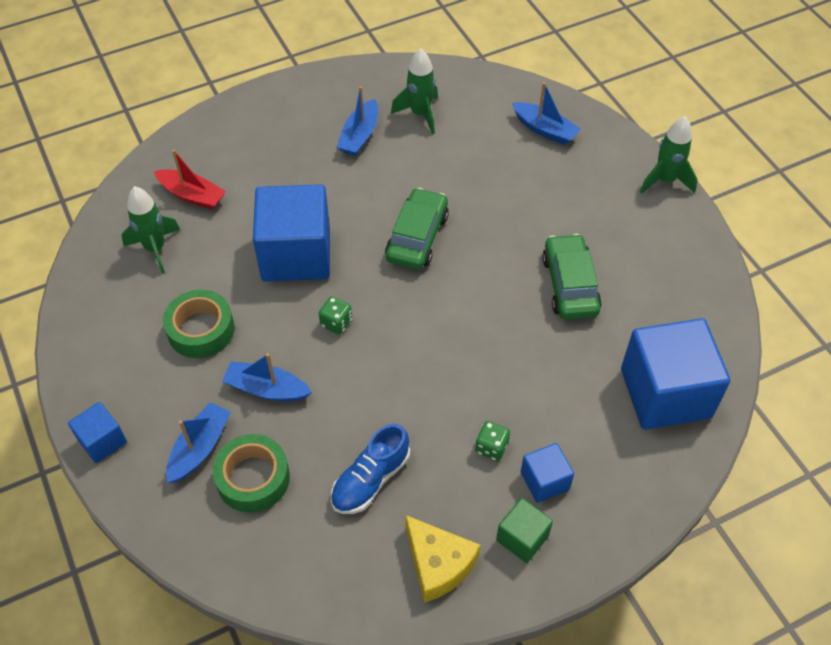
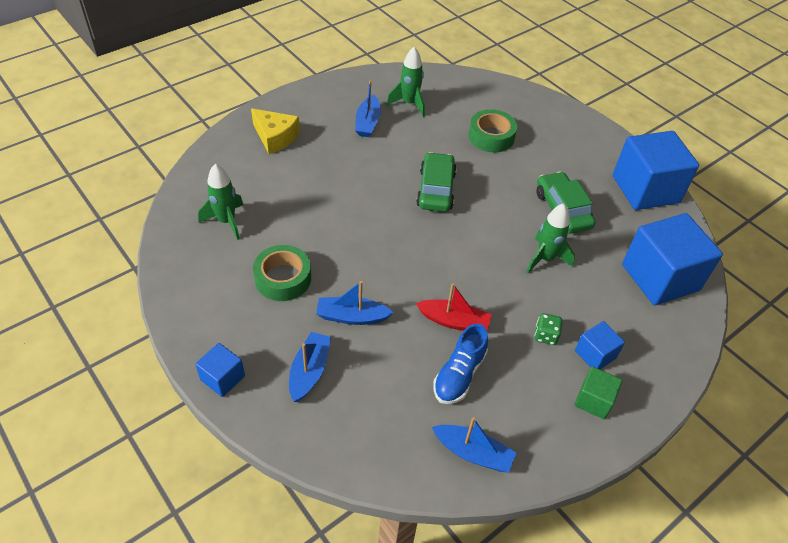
camera: 15 degrees left, 5 degrees down
(192, 195) = (246, 178): red boat -> red boat (454, 321)
(253, 478) = (362, 388): green tape -> green tape (491, 136)
(296, 254) = (344, 212): blue cube -> blue cube (645, 189)
(336, 323) = (393, 259): green dice -> none
(438, 564) = (535, 432): yellow cheese -> yellow cheese (275, 137)
(545, 130) = (505, 106): blue boat -> blue boat (473, 453)
(665, 180) = (604, 131): green rocket -> green rocket (545, 259)

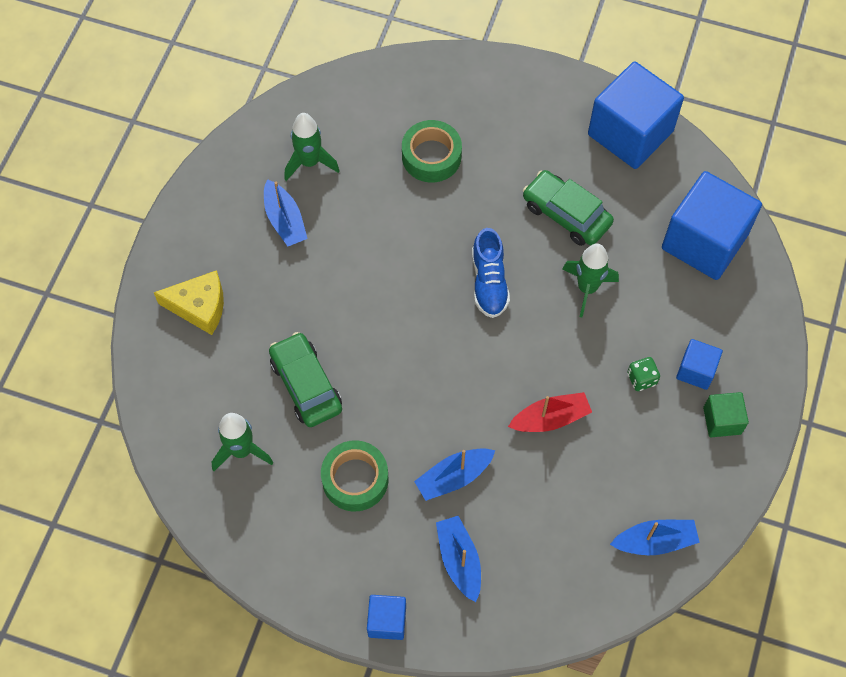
camera: 30 degrees left, 15 degrees up
(436, 189) = (424, 268): green car -> green car (306, 385)
(459, 374) = (593, 472): blue shoe -> blue shoe (489, 282)

